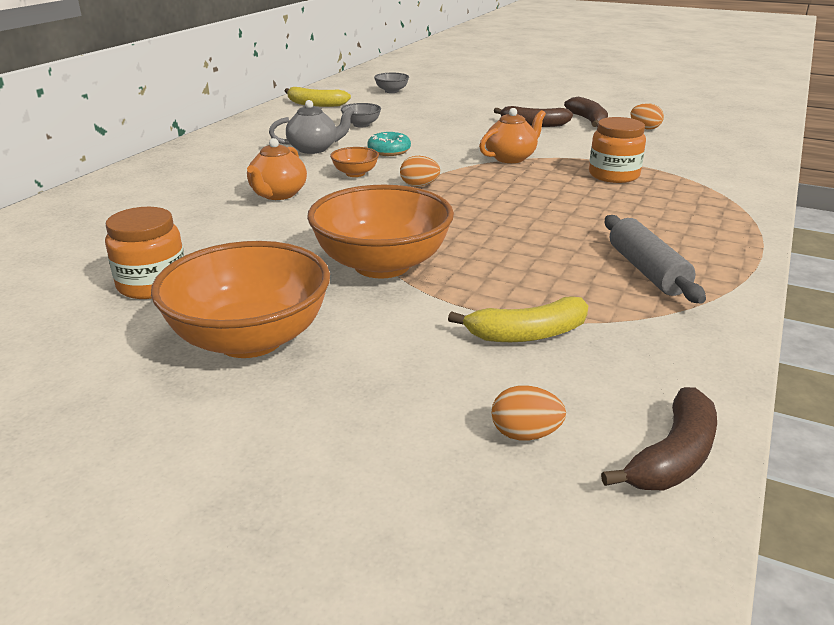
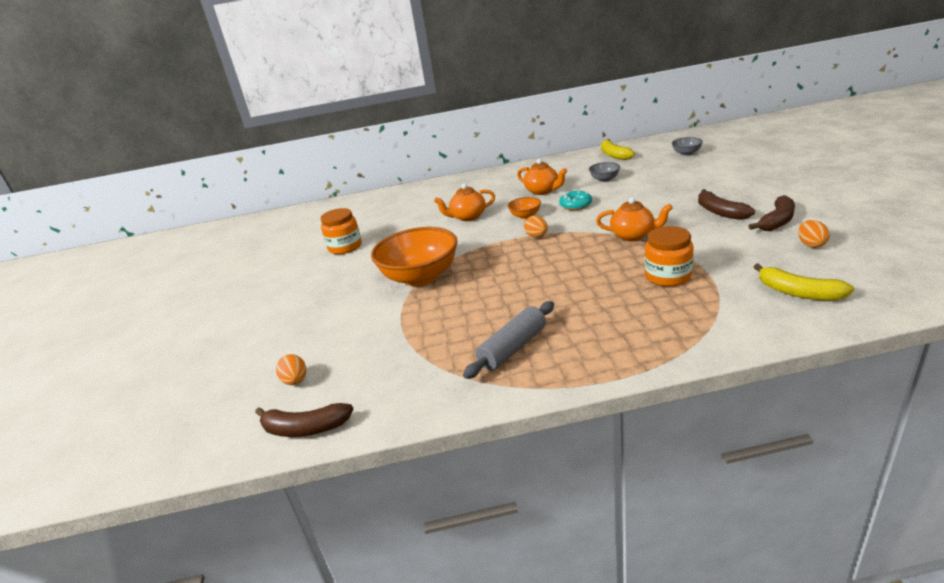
camera: 60 degrees right, 0 degrees up
(250, 339) = (320, 287): orange bowl -> none
(314, 149) = (542, 191): grey teapot -> orange teapot
(527, 334) = (388, 344): yellow banana -> yellow banana (798, 292)

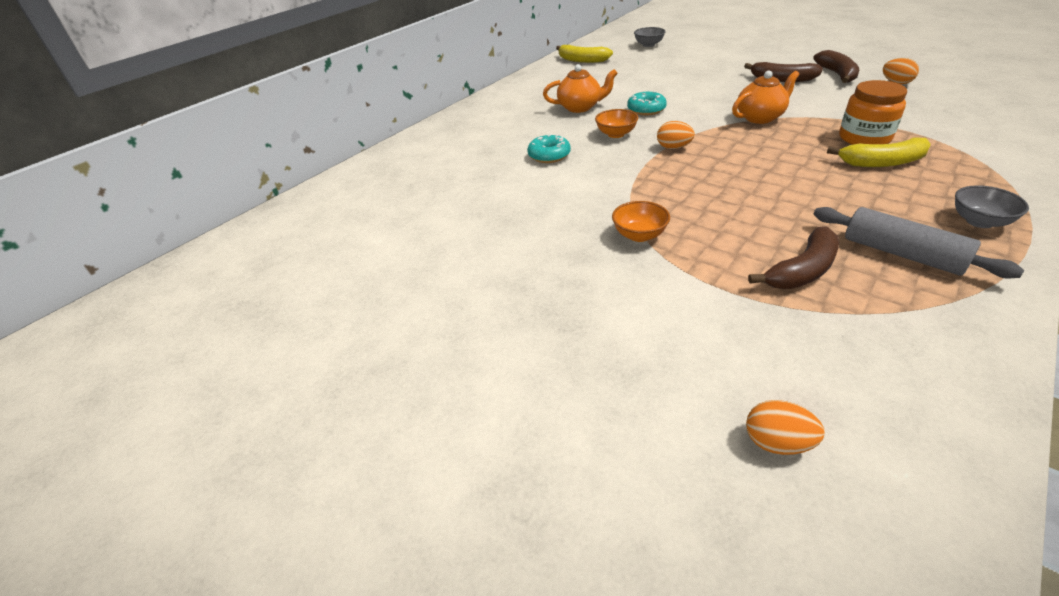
camera: 45 degrees left, 10 degrees up
(305, 428) = (935, 489): brown banana -> brown banana (802, 270)
(345, 247) = (445, 247): orange jar -> none
(420, 277) = (639, 235): orange bowl -> orange bowl, size x0.45
(468, 217) = (549, 155): orange teapot -> turquoise donut
(513, 348) = (902, 254): grey rolling pin -> grey rolling pin turned 45 degrees counterclockwise
(604, 179) = (621, 81): grey bowl -> grey bowl (979, 221)
(798, 292) = (968, 116): yellow banana -> yellow banana (882, 162)

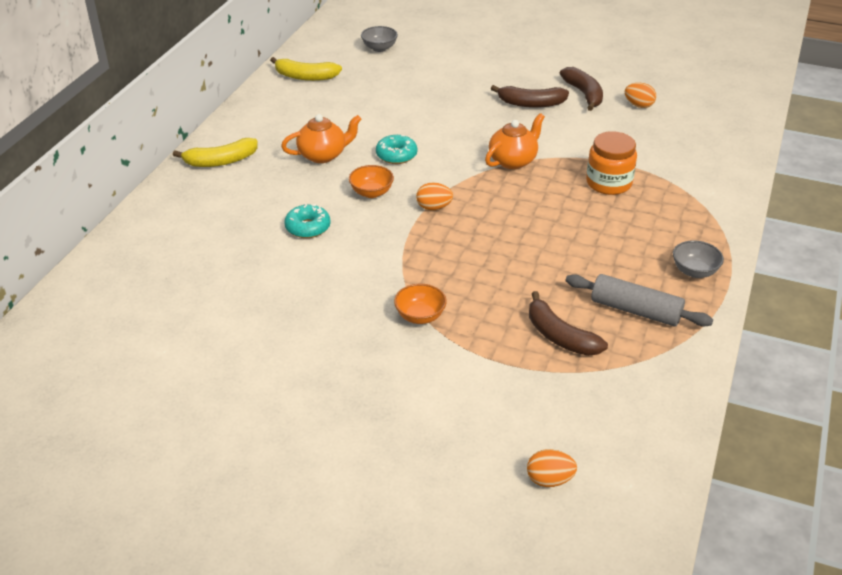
camera: 20 degrees left, 0 degrees up
(802, 270) = (560, 336): brown banana -> brown banana turned 105 degrees clockwise
(882, 162) = (623, 212): yellow banana -> yellow banana (221, 161)

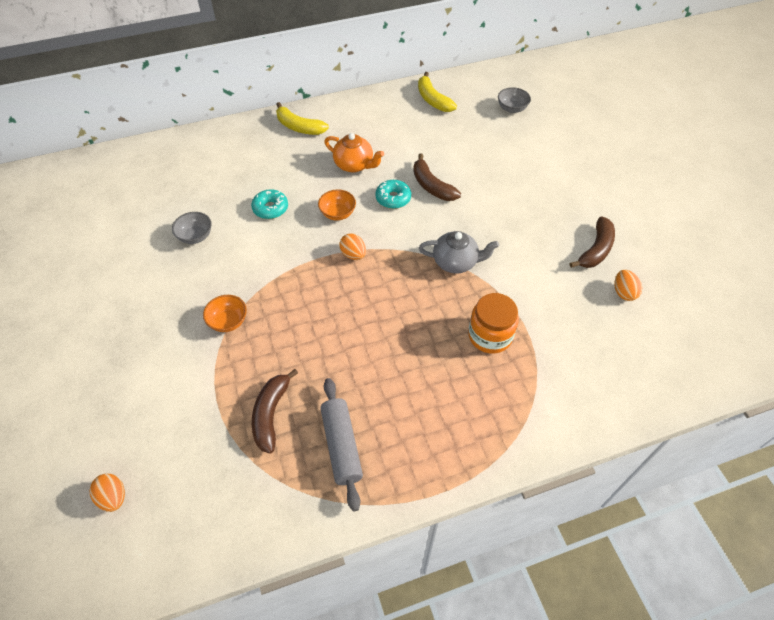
camera: 50 degrees right, 15 degrees up
(513, 161) = (456, 262): orange teapot -> grey teapot
(531, 103) = (543, 227): brown banana -> brown banana (432, 186)
(694, 271) = (428, 459): grey bowl -> grey bowl (195, 236)

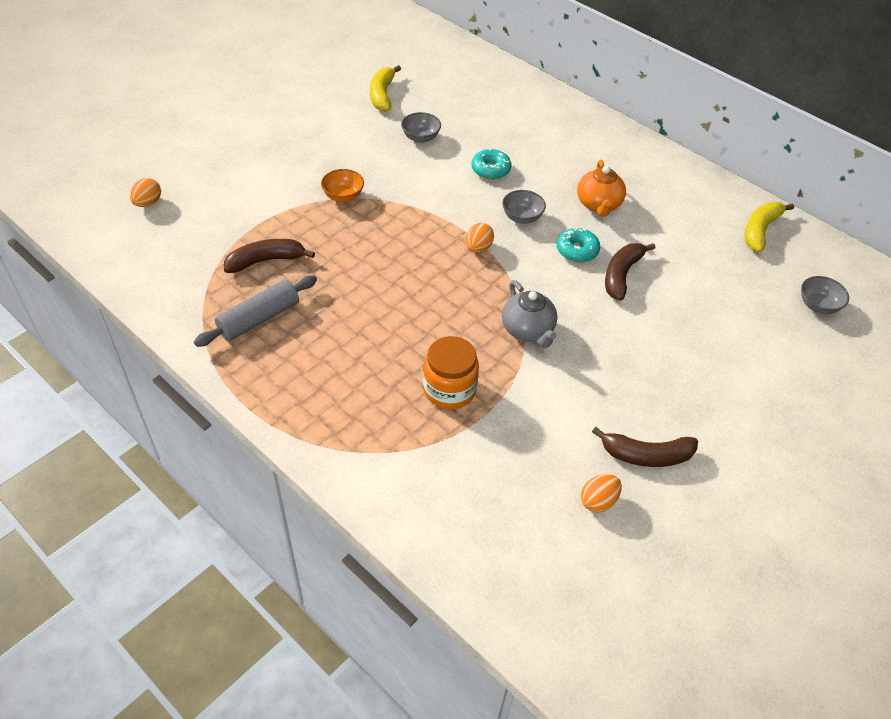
camera: 60 degrees right, 5 degrees down
(299, 127) = (615, 146): yellow banana -> yellow banana (382, 95)
(337, 213) = (522, 217): orange bowl -> grey bowl

